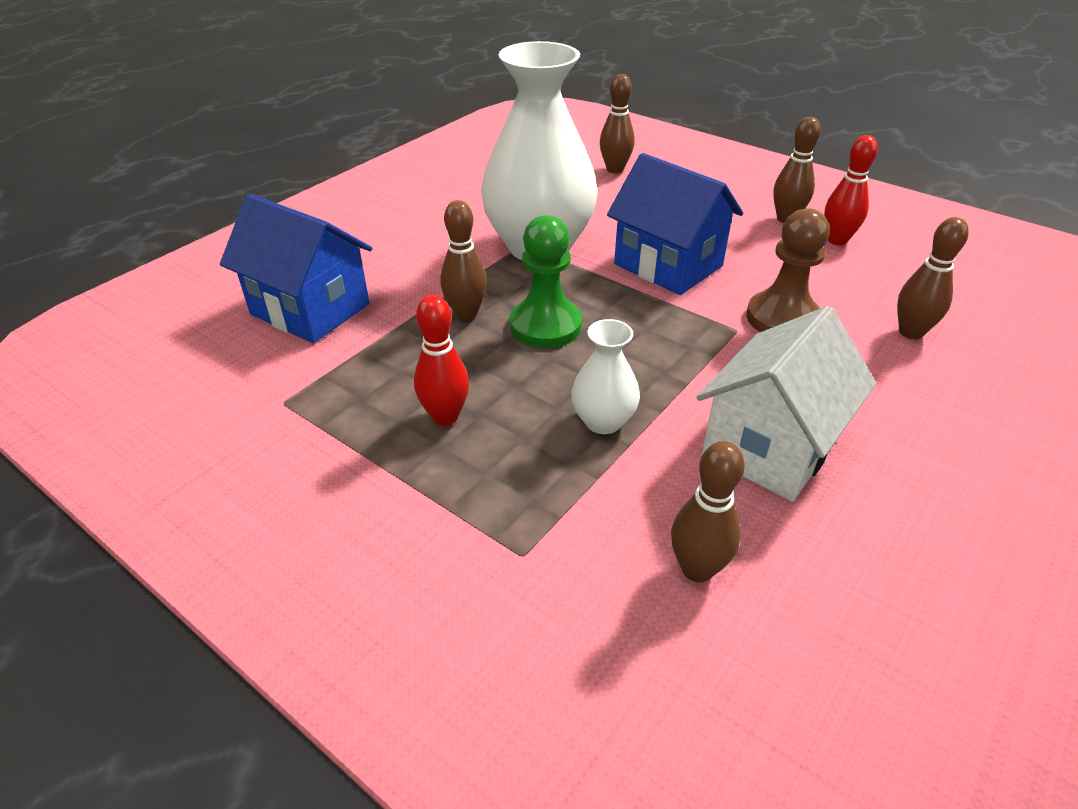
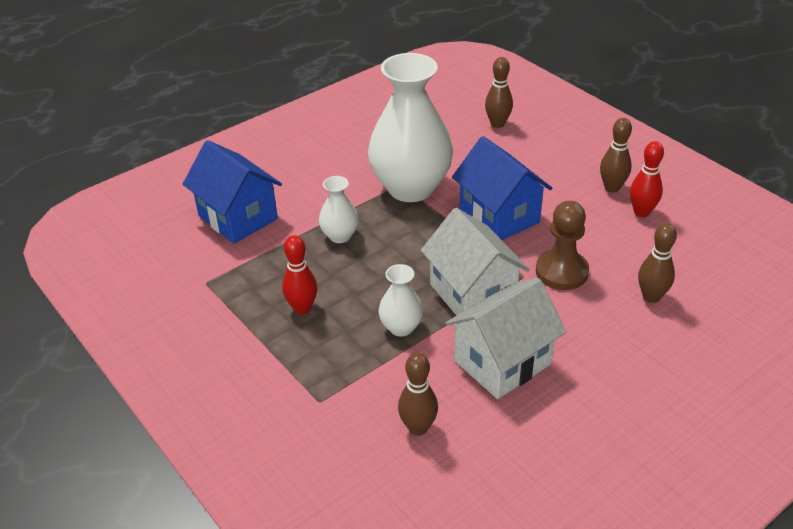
camera: 15 degrees right, 0 degrees up
(466, 314) = (340, 236): brown bowling pin -> white vase
(545, 326) = (390, 253): green pawn -> none
(682, 362) = (472, 294): none -> white house

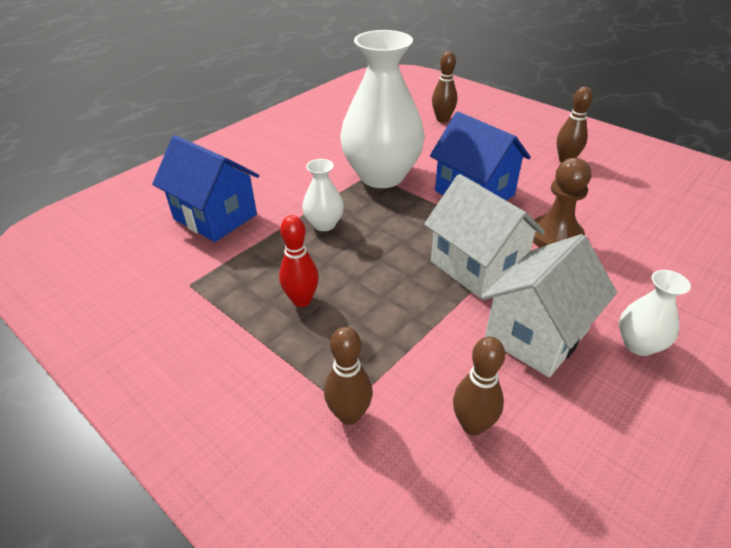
camera: 10 degrees left, 0 degrees up
(401, 327) = (415, 309): white vase -> white vase (639, 344)
(641, 212) = (602, 178): red bowling pin -> none
(651, 297) = (652, 251): brown bowling pin -> brown bowling pin (349, 415)

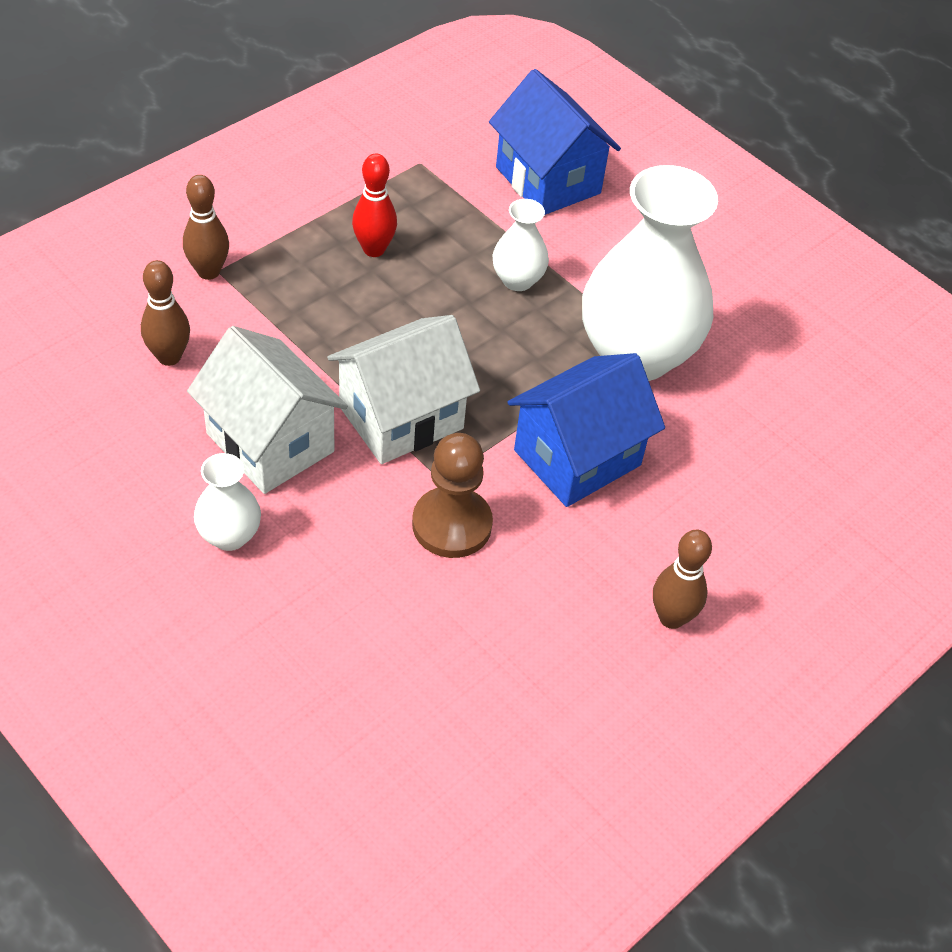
camera: 90 degrees right, 10 degrees up
(215, 217) = (548, 180): blue house -> blue house turned 75 degrees counterclockwise
(442, 119) = (833, 471): brown bowling pin -> none

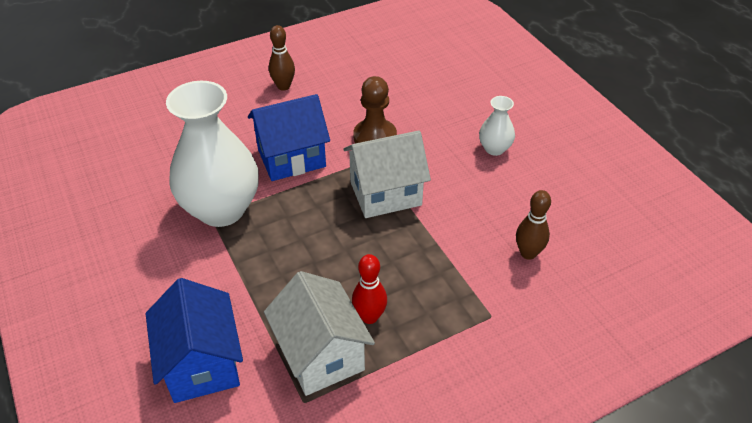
camera: 160 degrees left, 5 degrees down
(208, 271) = (499, 316): brown bowling pin -> none
(270, 442) = (467, 191): white house -> white house (321, 354)
(517, 280) = (272, 274): white vase -> none

